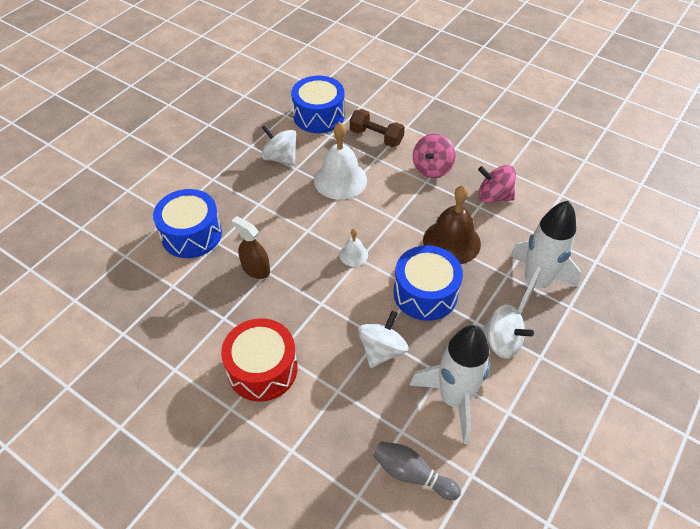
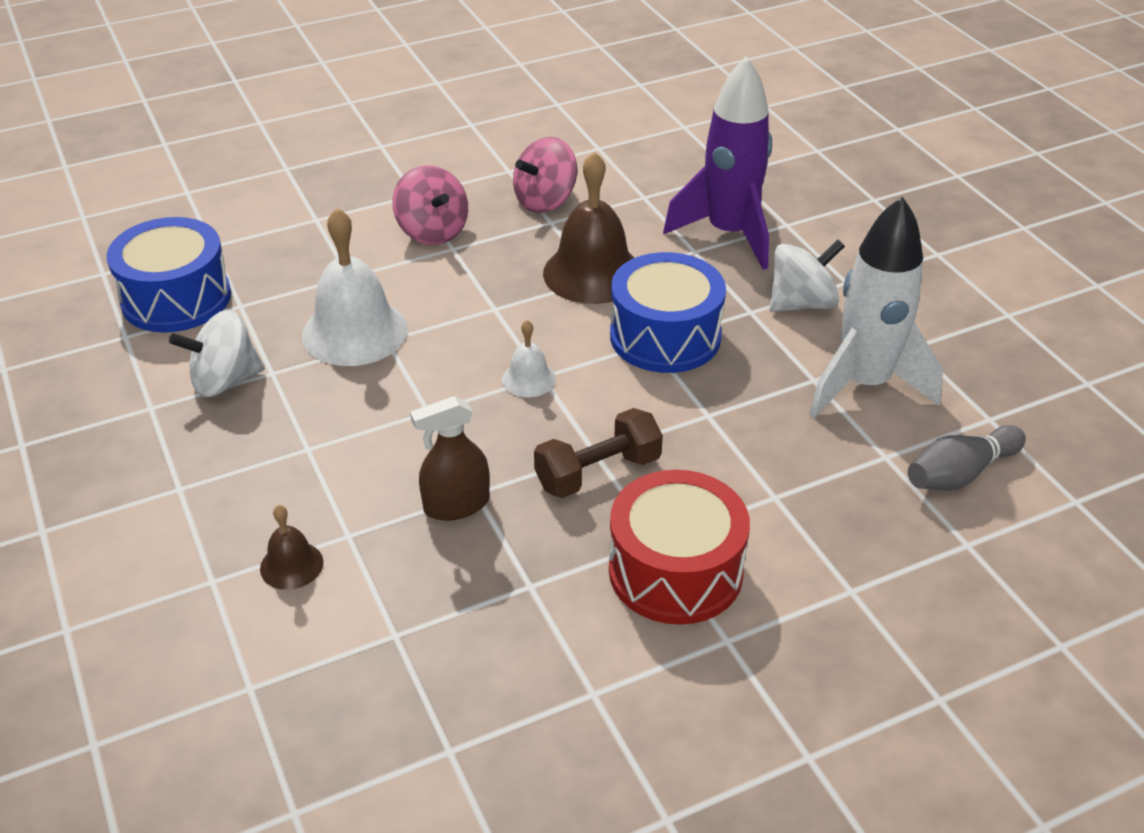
camera: 60 degrees left, 10 degrees down
(191, 234) = (291, 565): blue drum -> brown bell
(376, 137) = (303, 257): brown dumbbell -> brown dumbbell (598, 472)
(382, 350) = (734, 421): white spinning top -> none
(535, 284) = (729, 234): white rocket -> purple rocket

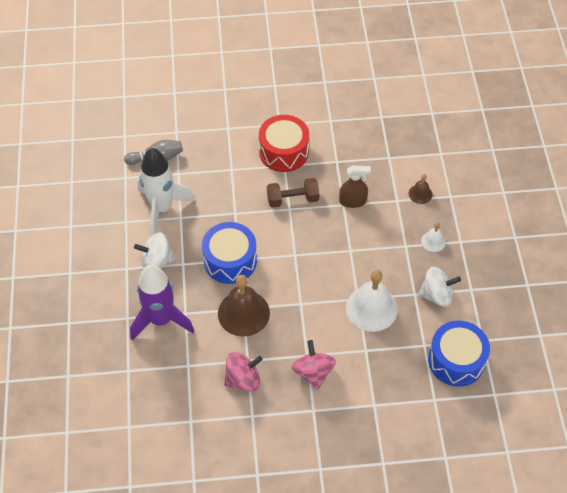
camera: 160 degrees left, 15 degrees up
(528, 379) = (301, 254): white bell -> white bell (433, 241)

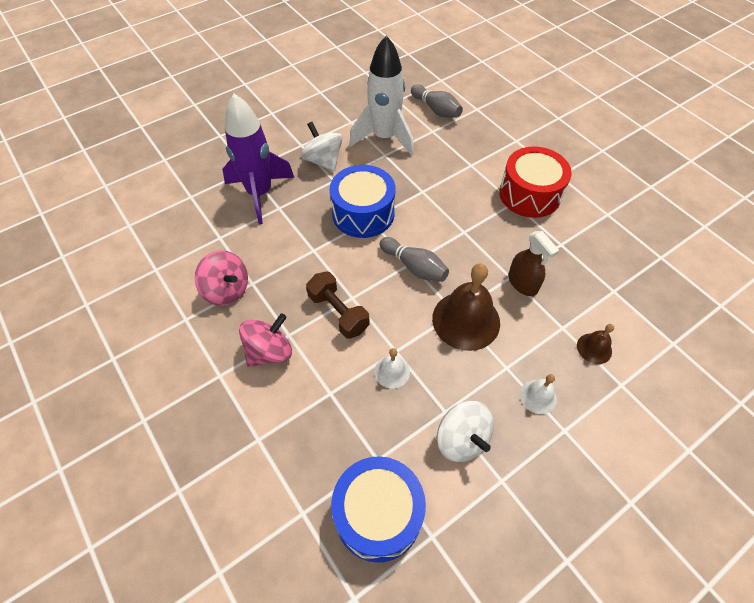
camera: 60 degrees right, 0 degrees up
(243, 313) = (308, 253): brown bell -> brown bell (466, 320)
(292, 199) = (478, 229): brown dumbbell -> brown dumbbell (338, 312)
(299, 254) = (414, 267): none -> grey bowling pin
(371, 308) = (392, 372): white bell -> white bell, size x0.49

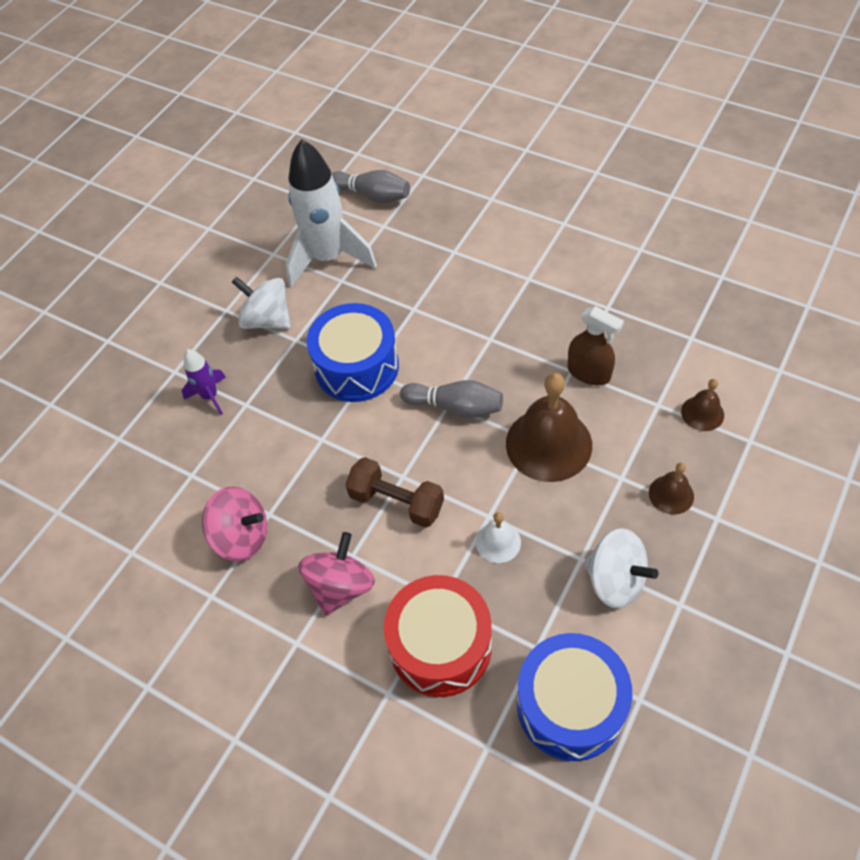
camera: 20 degrees left, 0 degrees up
(260, 194) = (210, 396): purple rocket -> purple rocket, size x0.48
(530, 194) = (542, 261): red drum -> red drum (440, 645)
(538, 396) = (671, 494): white bell -> brown bell

